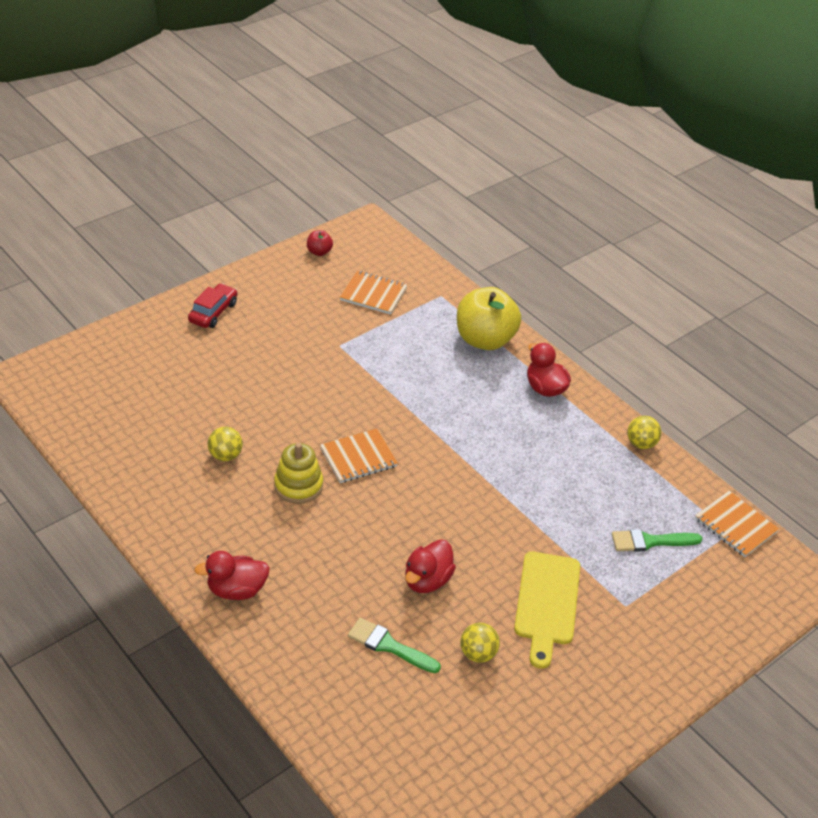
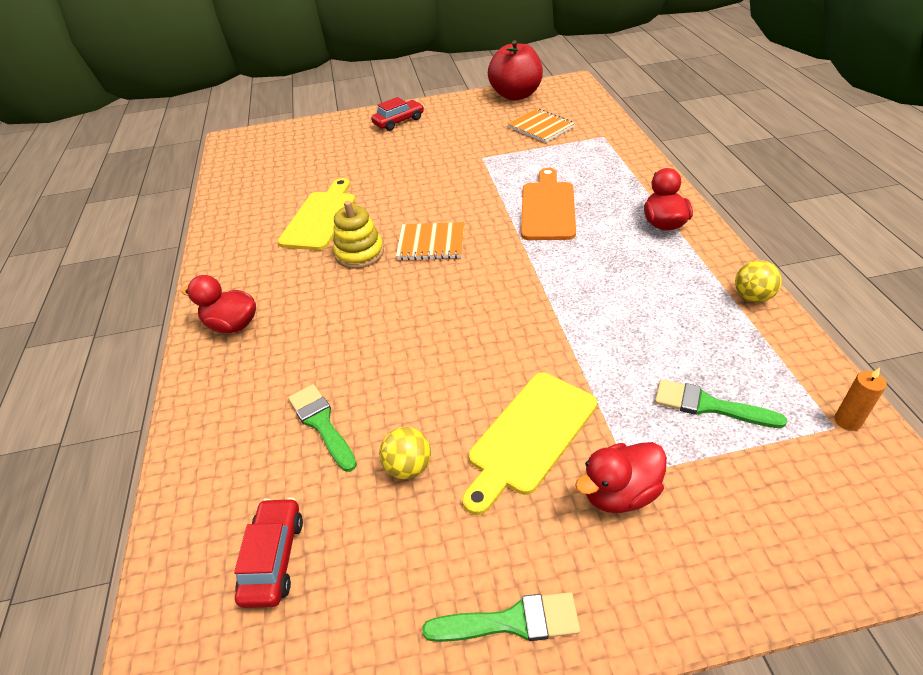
camera: 35 degrees right, 0 degrees up
(225, 455) = (320, 218): yellow ball -> yellow cutting board
(319, 252) = (516, 95): red apple -> red apple, size x2.29
(427, 580) = (412, 369): red duck -> red duck (619, 493)
(430, 746) = (273, 558): none -> red car
(439, 393) = (547, 208): none -> orange cutting board
(485, 340) = (624, 174): yellow apple -> none
(605, 720) = (511, 621): none -> green brush
(735, 525) = (847, 421): orange notebook -> orange candle

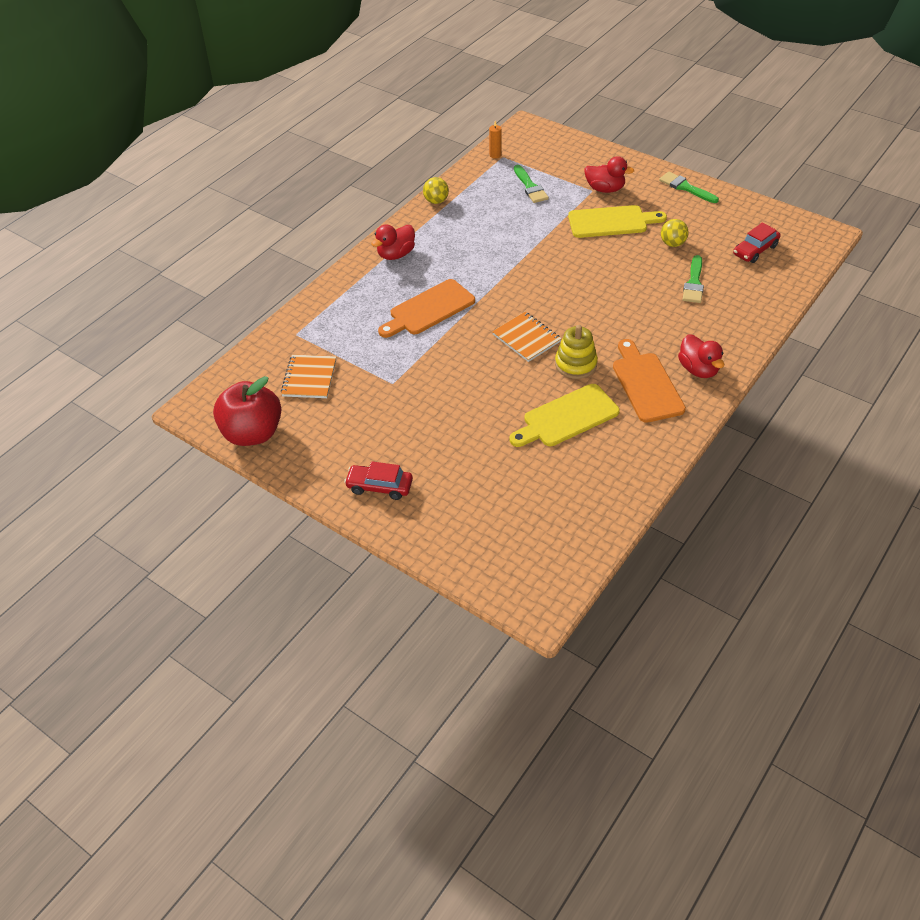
camera: 135 degrees left, 5 degrees up
(276, 279) = (646, 384): none -> orange cutting board

